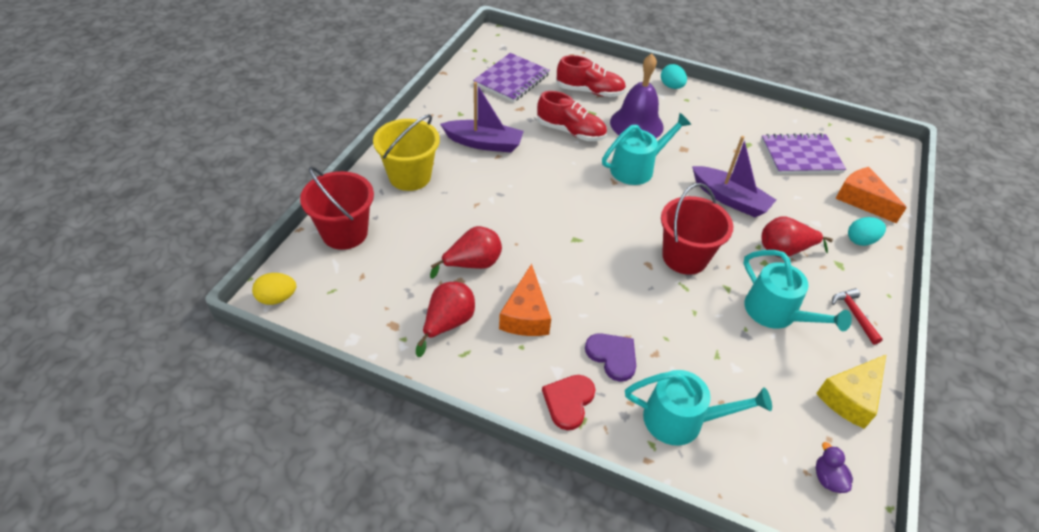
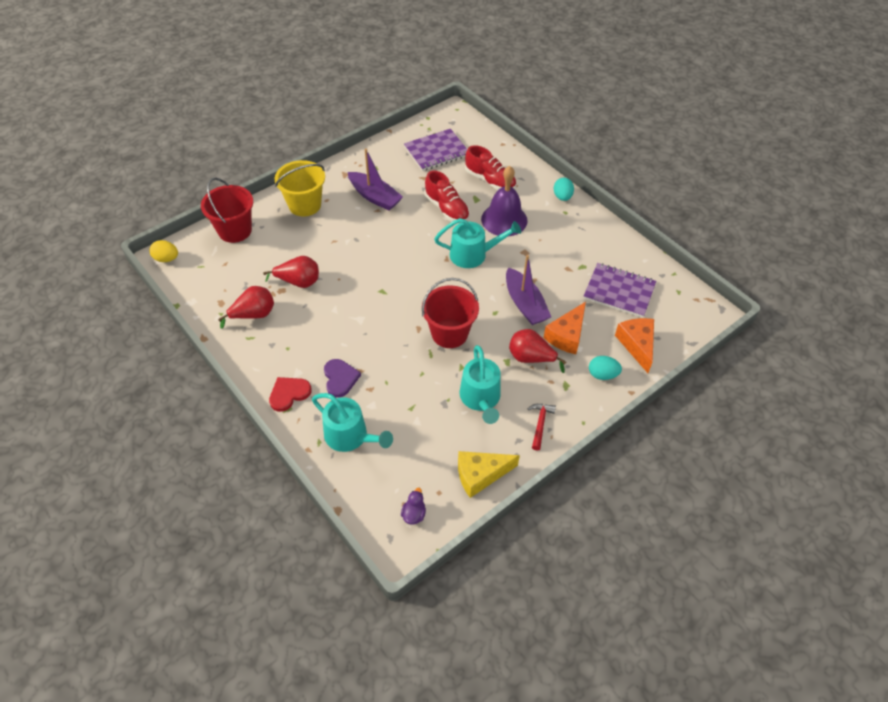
camera: 30 degrees right, 5 degrees up
(526, 315) = (306, 329): orange cheese -> orange cheese (567, 335)

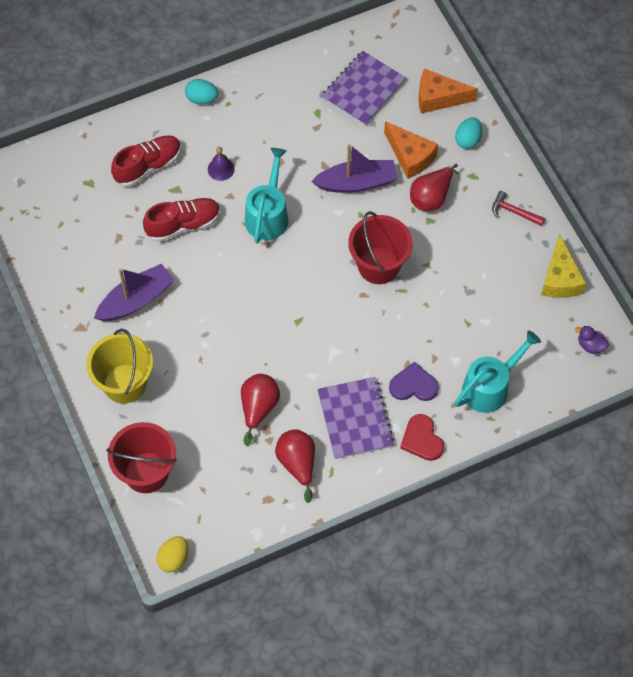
camera: 75 degrees left, 10 degrees up
(436, 151) = (73, 212): purple notebook -> purple notebook (355, 419)
(481, 398) = (471, 256): turquoise watering can -> none
(504, 219) = (221, 169): purple bell -> purple bell, size x0.47

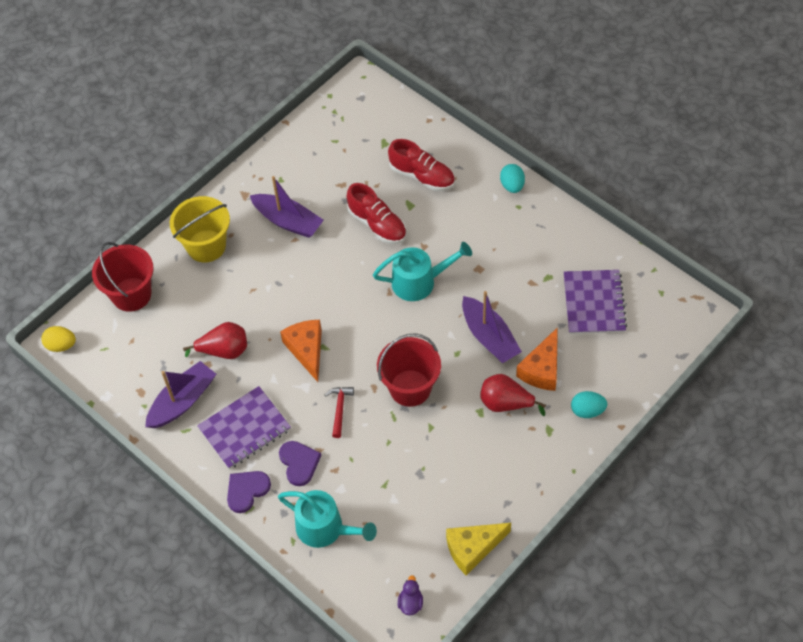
camera: 70 degrees right, 5 degrees down
(221, 169) = (448, 228): purple bell -> none
(297, 464) = (182, 401): red pear -> purple boat
(363, 90) = (594, 303): purple notebook -> purple notebook turned 75 degrees clockwise
(422, 439) = (247, 490): red heart -> purple heart
(438, 98) = (621, 368): orange cheese -> orange cheese (306, 350)
(514, 212) = (527, 480): red hammer -> red hammer (339, 409)

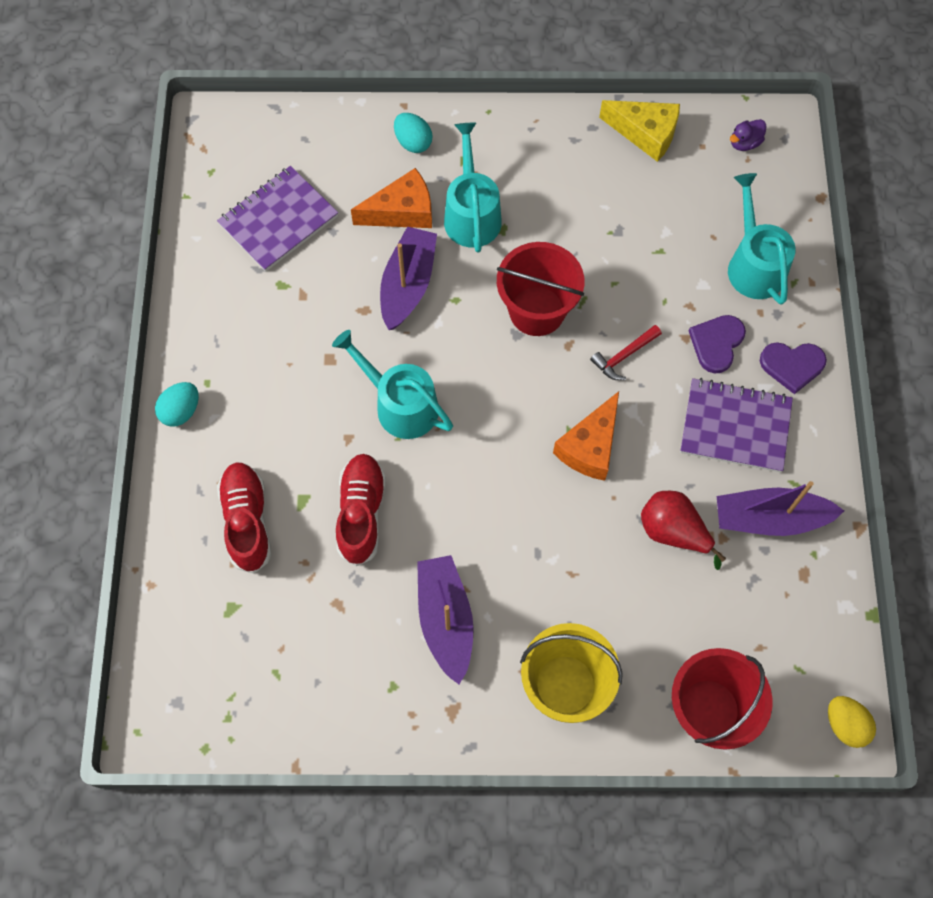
camera: 135 degrees left, 10 degrees up
(506, 403) = (471, 214): red pear -> turquoise watering can

